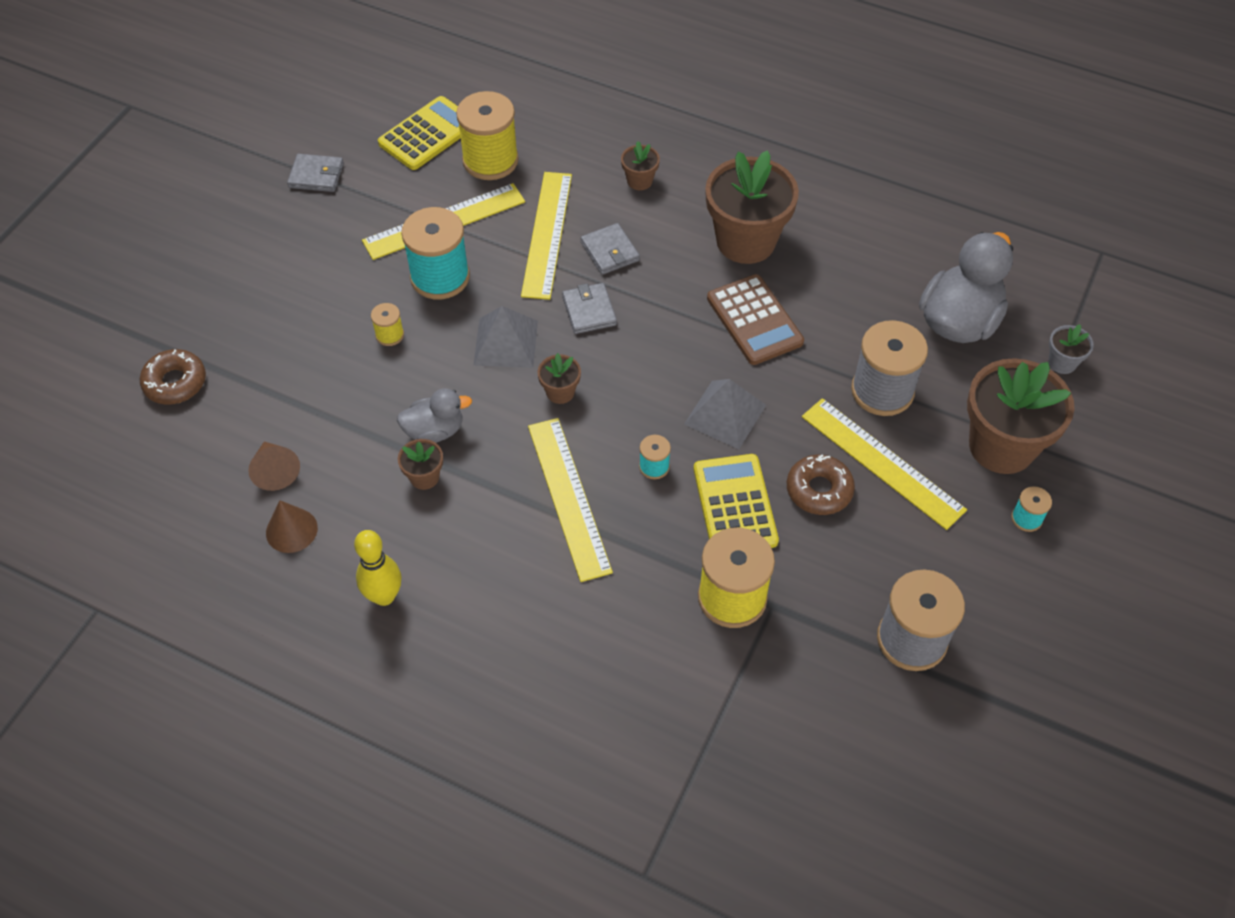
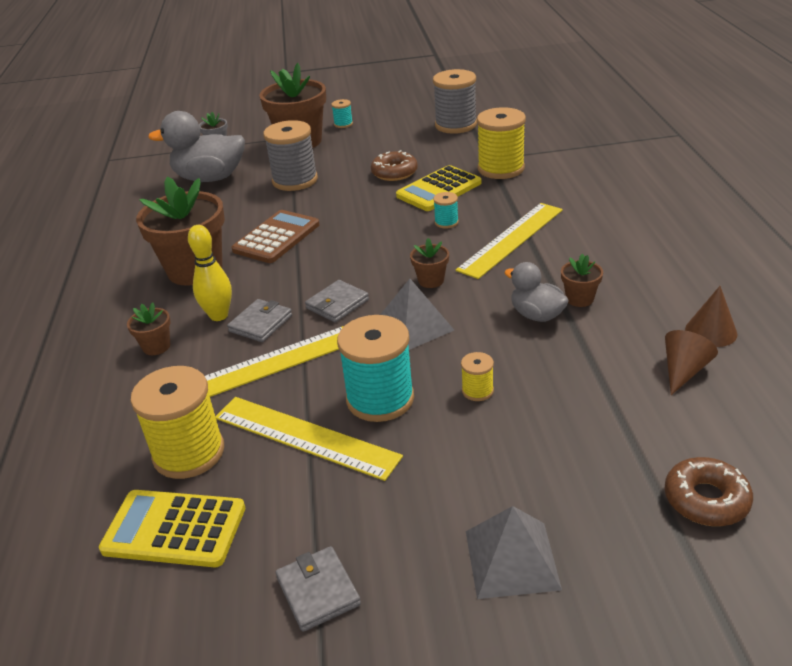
camera: 120 degrees left, 20 degrees down
(384, 596) = (685, 267): yellow bowling pin -> yellow bowling pin (219, 315)
(725, 414) = (373, 217): grey pyramid -> grey pyramid (512, 559)
(882, 463) = (351, 164): yellow ruler -> none

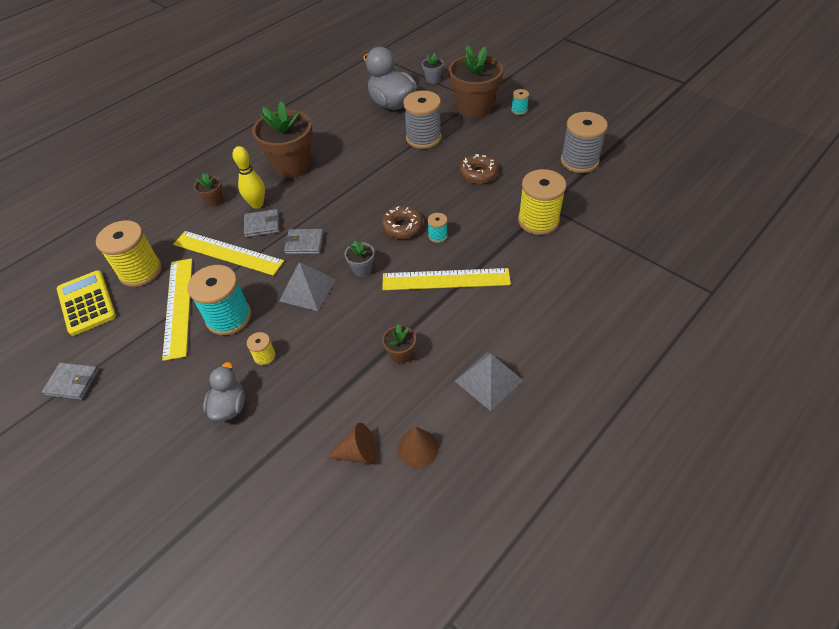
camera: 50 degrees right, 15 degrees up
(276, 237) = (351, 174): brown calculator -> none
(318, 591) = (72, 382): grey wallet -> grey wallet turned 75 degrees clockwise
(431, 280) = (362, 269): brown flower pot -> grey flower pot
(439, 189) = (477, 207): yellow calculator -> none
(512, 559) = (132, 450): grey pyramid -> grey pyramid (489, 380)
(537, 315) = (364, 342): grey duck -> grey duck (229, 406)
(706, 500) = (230, 523): brown donut -> brown donut (402, 227)

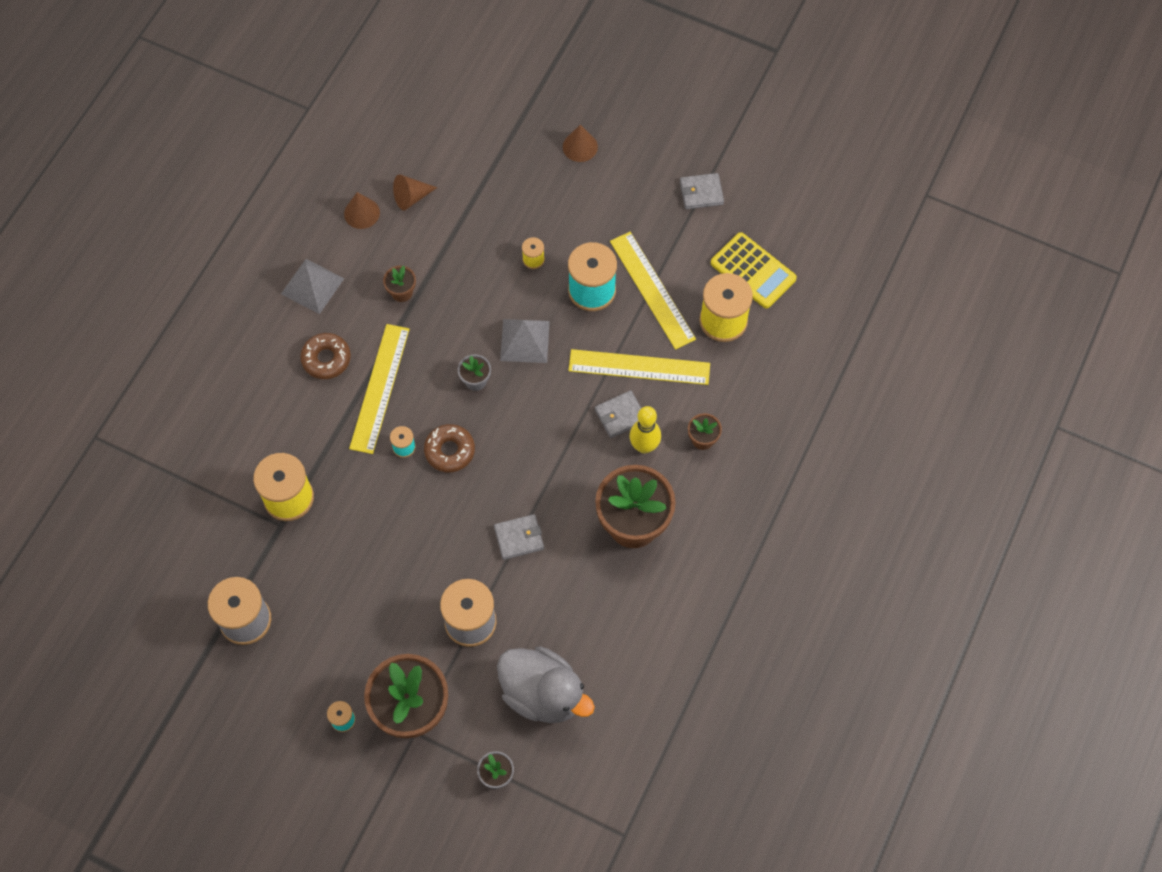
camera: 160 degrees right, 15 degrees up
(151, 466) = (580, 146): none -> brown cone
(229, 406) = (541, 207): grey duck -> none
(304, 243) = (556, 400): grey wallet -> grey wallet (519, 538)
(446, 280) = (379, 388): yellow ruler -> yellow ruler turned 60 degrees counterclockwise
(478, 173) = (377, 565): brown donut -> brown donut (326, 359)

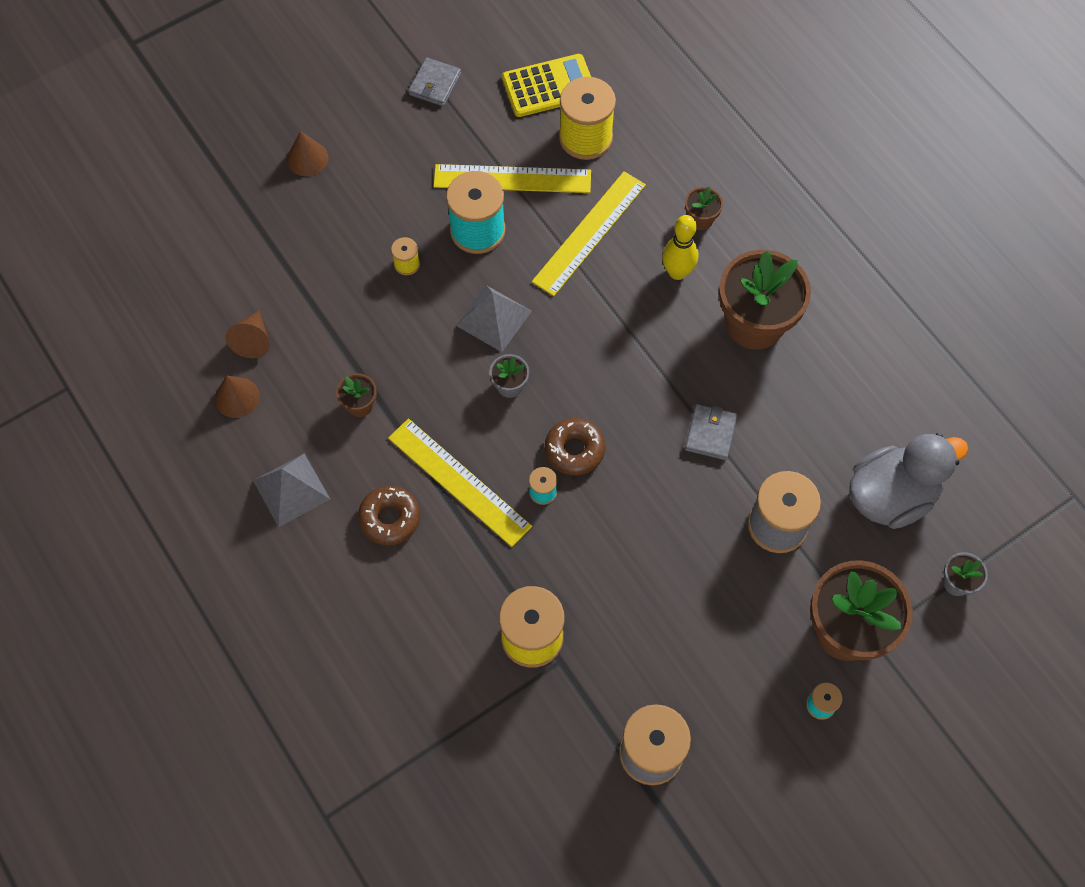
camera: 60 degrees left, 0 degrees up
(620, 415) = (631, 275): grey wallet -> none

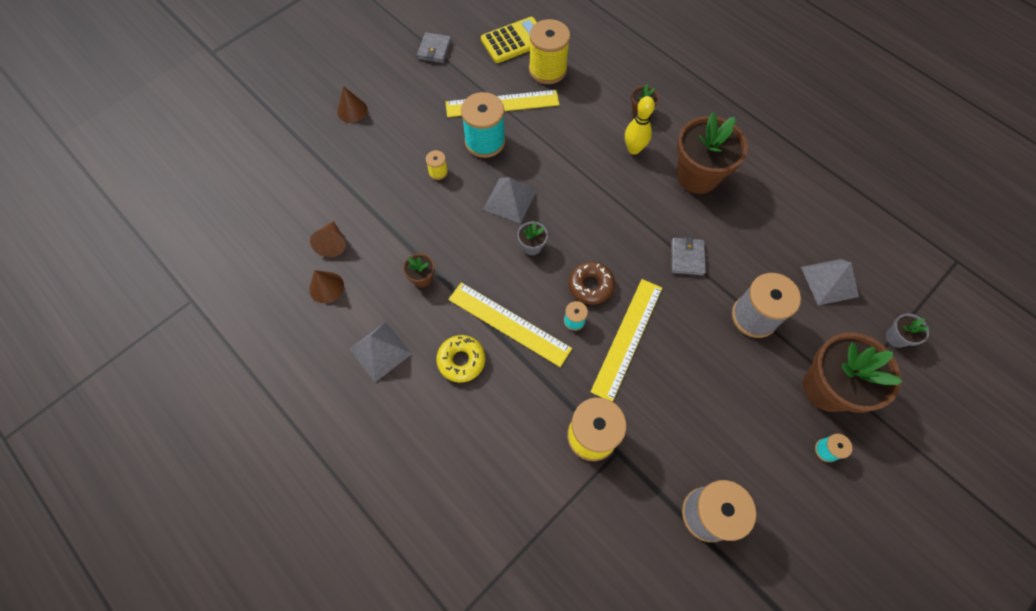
camera: 10 degrees left, 0 degrees up
(390, 518) = (461, 360): brown donut -> yellow donut
(589, 233) = (565, 131): yellow ruler -> yellow ruler (627, 338)
(891, 495) = (829, 281): grey duck -> grey pyramid

